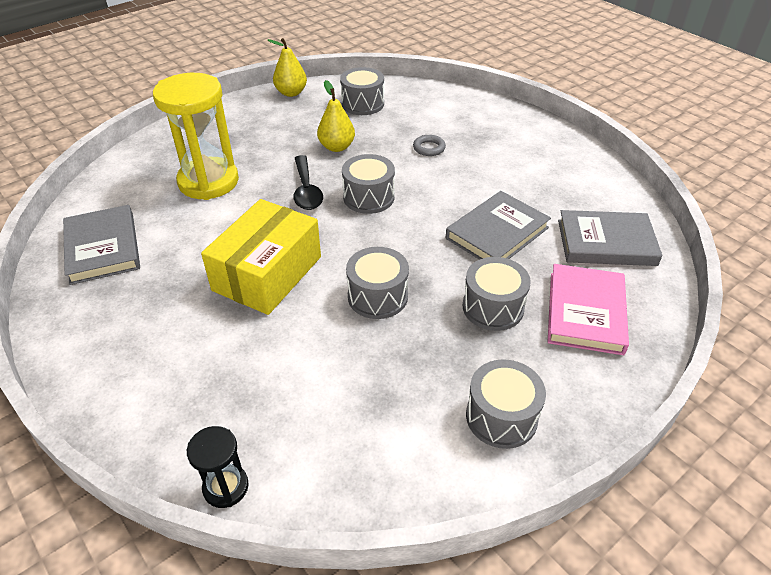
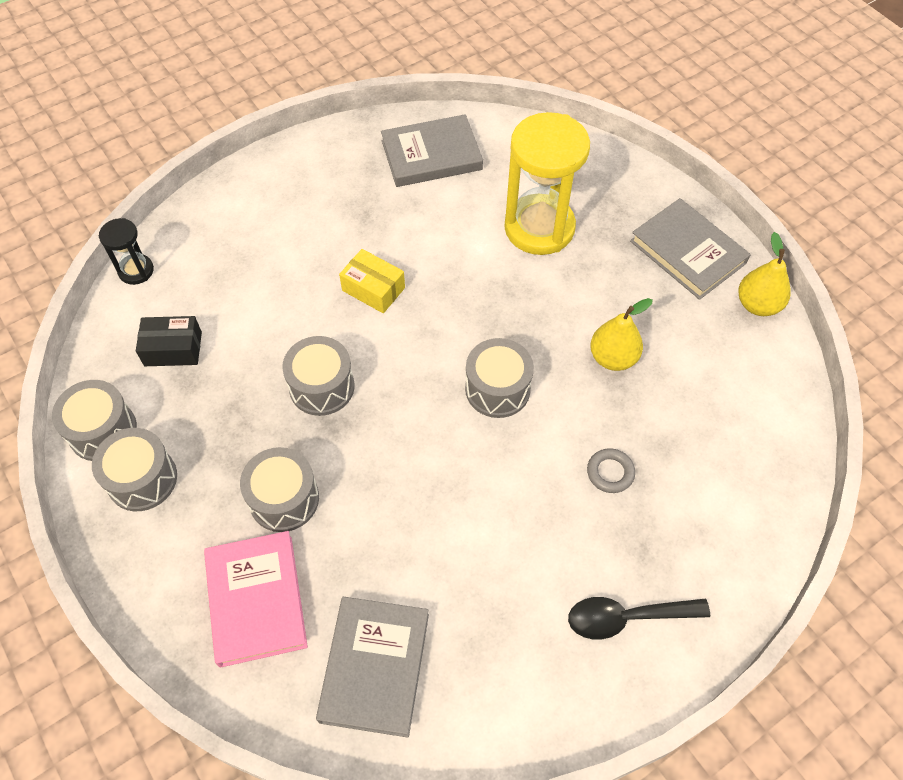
camera: 95 degrees right, 15 degrees up
(267, 273) = (373, 289): yellow box -> yellow box, size x0.52
(306, 190) = (516, 323): black spoon -> black spoon (626, 618)
(342, 422) = (173, 349): none -> black box
(362, 104) = (732, 395): grey drum -> grey drum (103, 431)
(497, 233) = (411, 529): grey book -> grey book (687, 252)
(585, 312) = (256, 600): pink book -> pink book turned 60 degrees clockwise

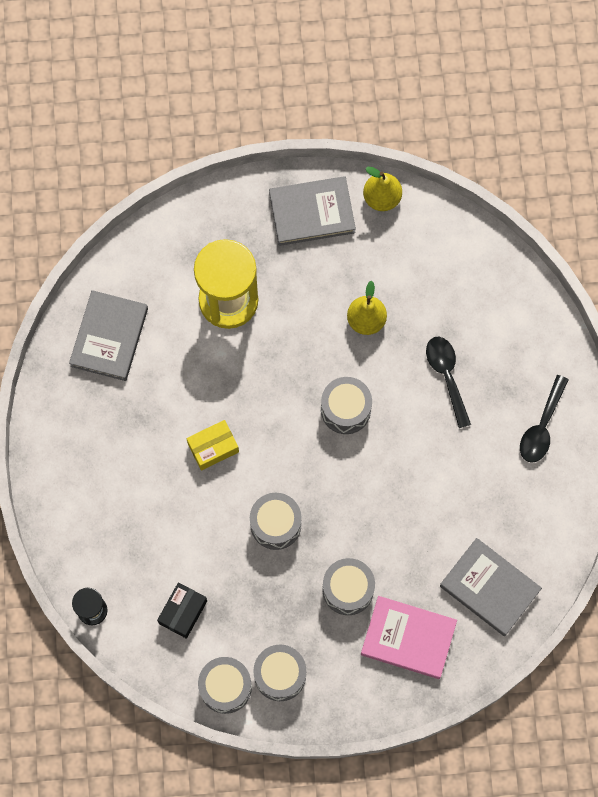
camera: 60 degrees left, 15 degrees up
(610, 472) = (446, 376): grey ring -> black spoon

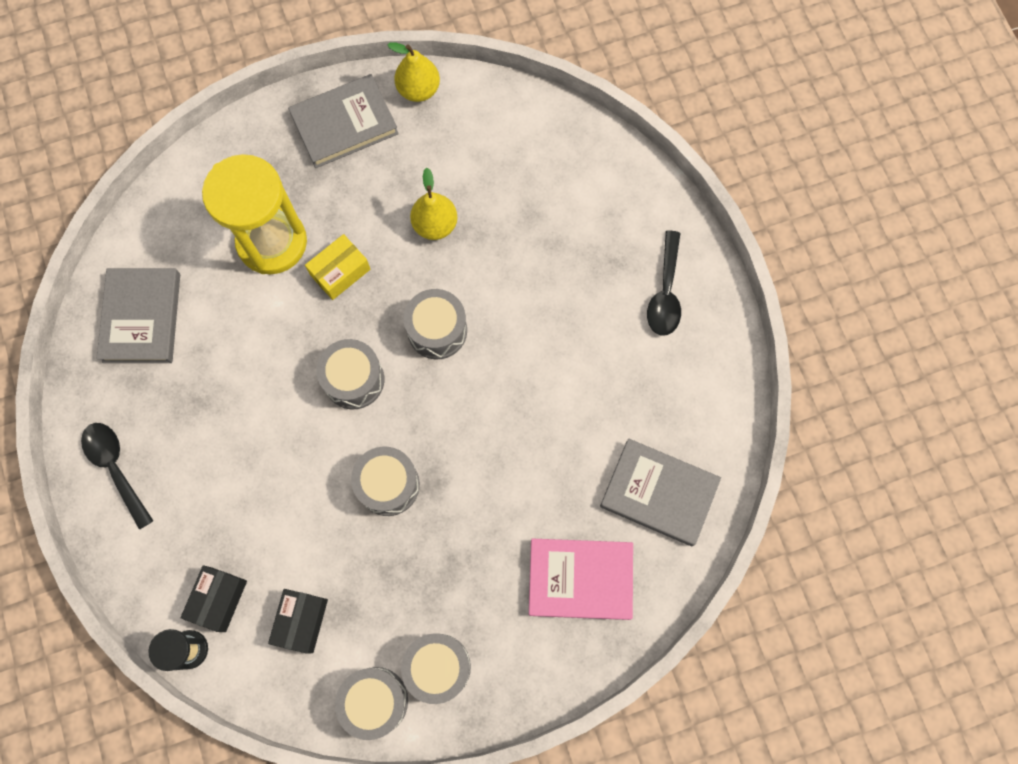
camera: 15 degrees left, 0 degrees up
(122, 578) = (218, 599): none -> black box
(213, 448) = (293, 414): yellow box -> yellow box (340, 272)
(348, 589) = (493, 540): grey drum -> grey drum (354, 380)
(446, 376) = (542, 264): black spoon -> black spoon (116, 468)

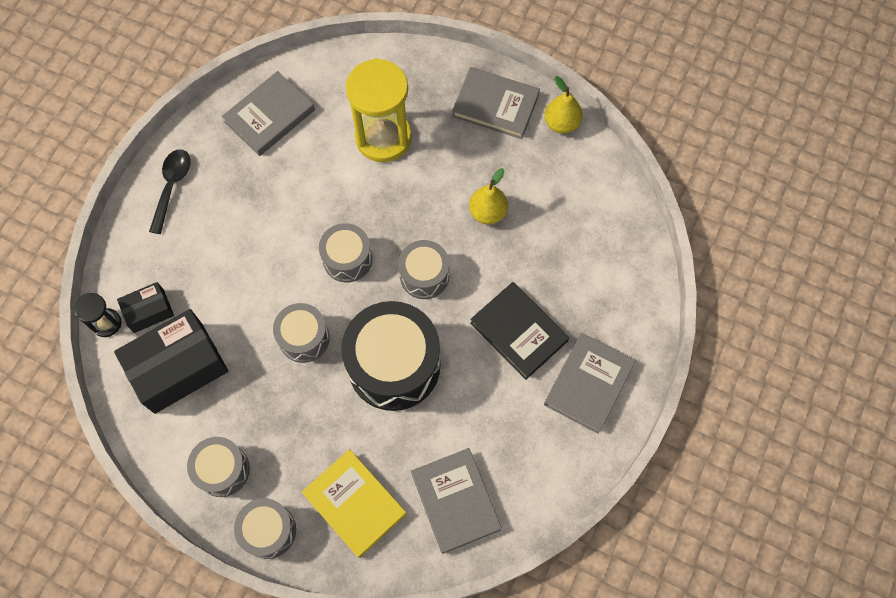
camera: 45 degrees right, 5 degrees down
(301, 621) = (178, 367): black box -> black box, size x1.91
(340, 272) = (404, 190): yellow box -> none
(375, 701) = (170, 453): grey drum -> grey drum (268, 530)
(491, 432) = (394, 365): none -> black drum
(566, 303) = (519, 332): none -> black book
(580, 579) = (354, 504): pink book -> yellow book
(665, 293) = (588, 384): black spoon -> grey book

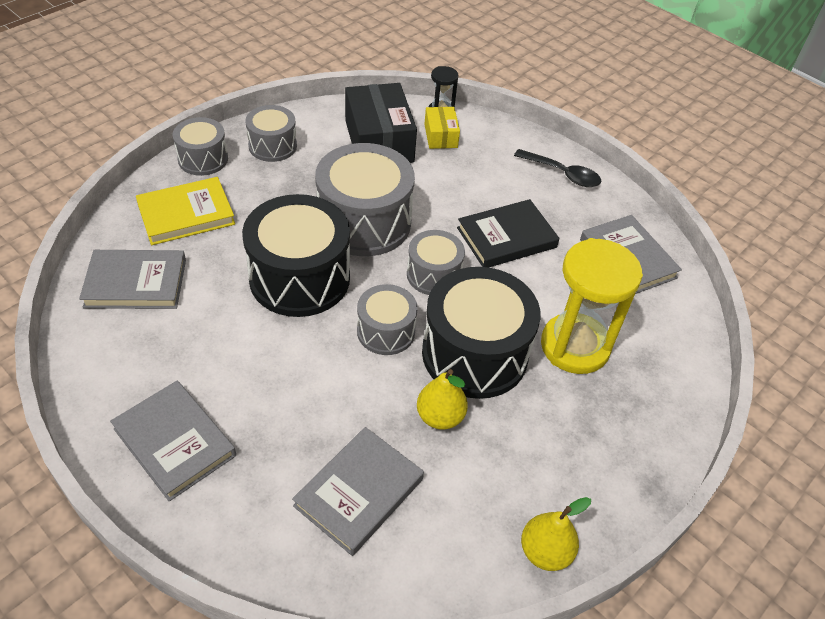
camera: 105 degrees right, 20 degrees down
(149, 311) = (440, 136): black box -> yellow box
(304, 338) = (364, 222): grey drum -> grey drum, size x1.80
(420, 205) = (474, 354): none -> black drum
(495, 105) = (593, 478): grey book -> grey book (359, 492)
(519, 332) = (276, 395): black book -> black book (506, 237)

